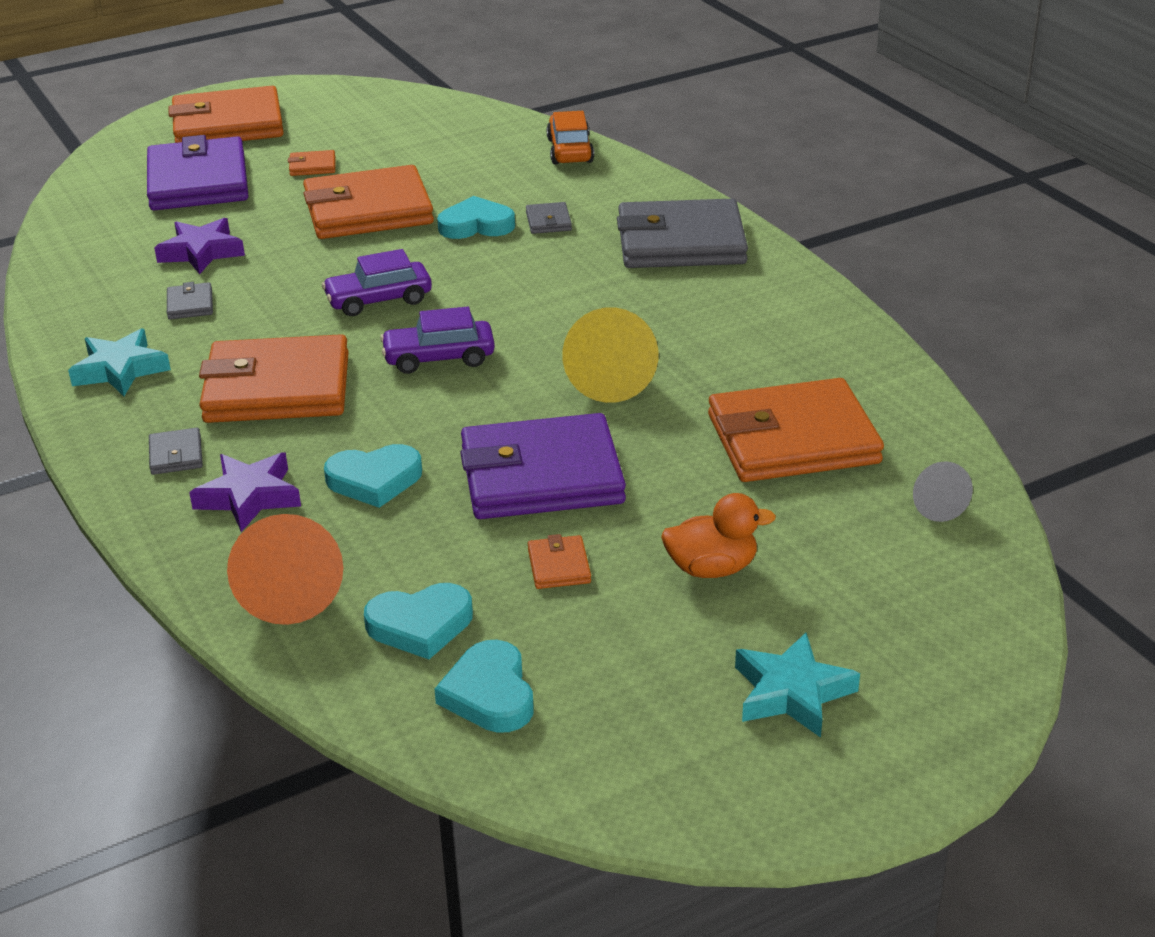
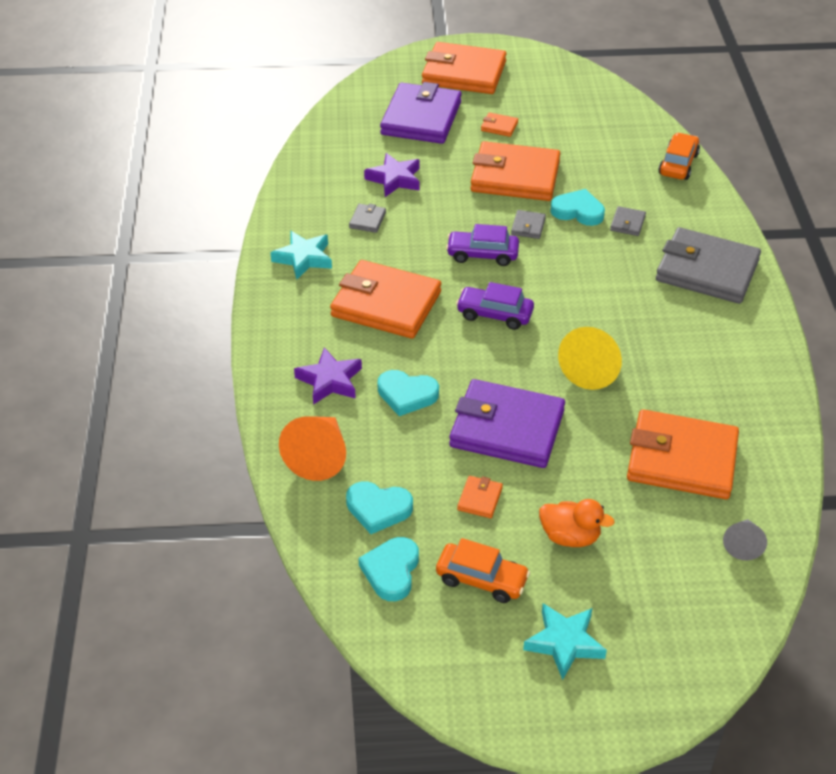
camera: 25 degrees right, 10 degrees up
(176, 455) = (304, 334): grey wallet -> grey wallet (528, 226)
(626, 658) = (481, 579): none -> orange car

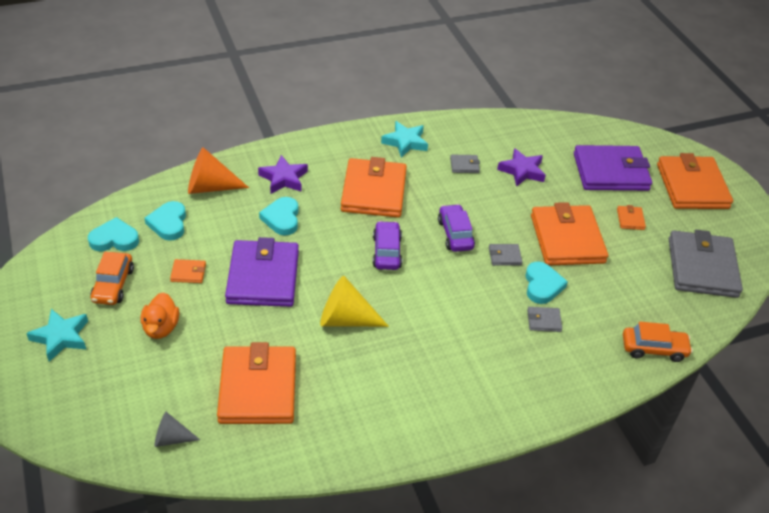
camera: 70 degrees right, 0 degrees up
(707, 270) = (505, 385): grey wallet -> grey wallet (702, 267)

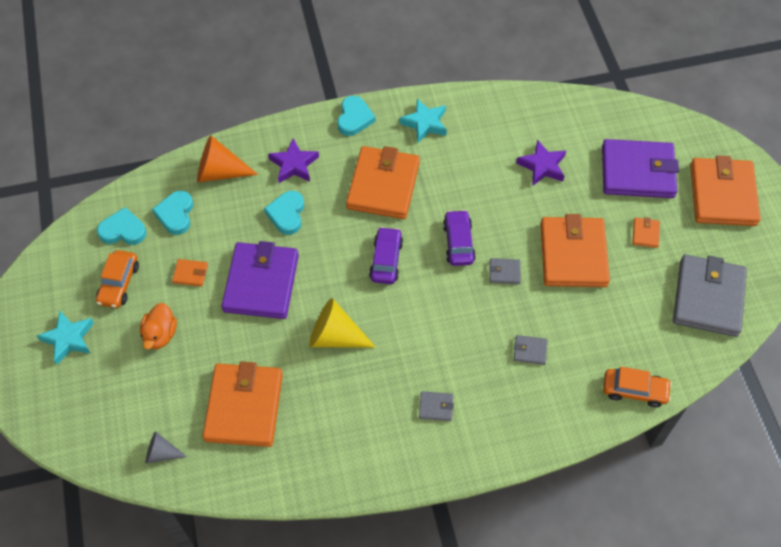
camera: 10 degrees right, 15 degrees up
(464, 165) = (482, 156): grey wallet -> grey wallet (436, 407)
(542, 285) = (536, 309): turquoise heart -> turquoise heart (354, 118)

